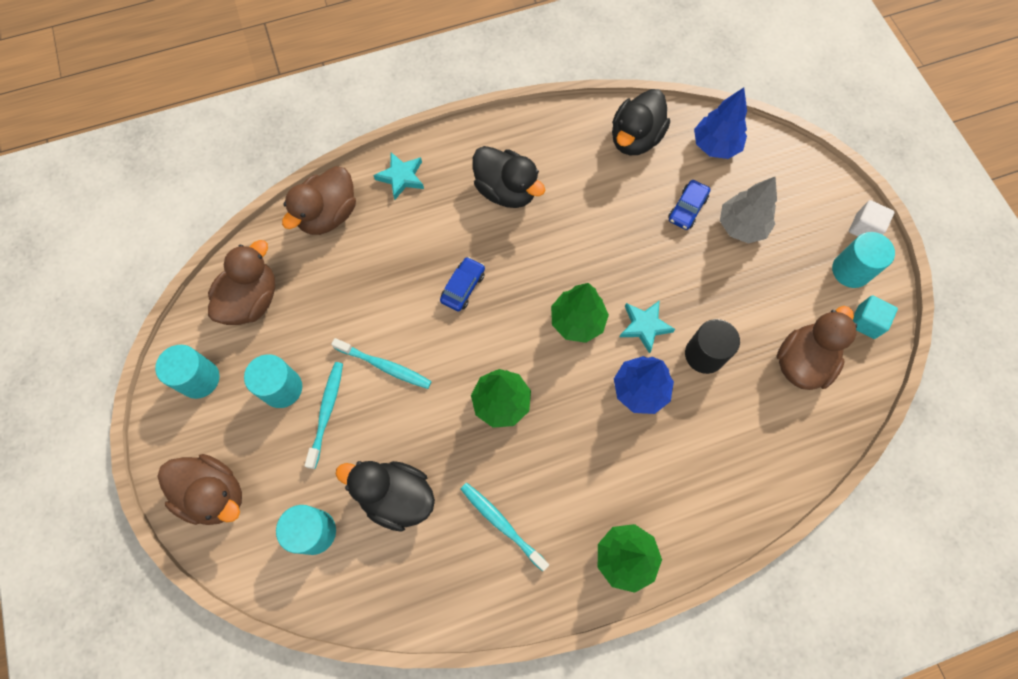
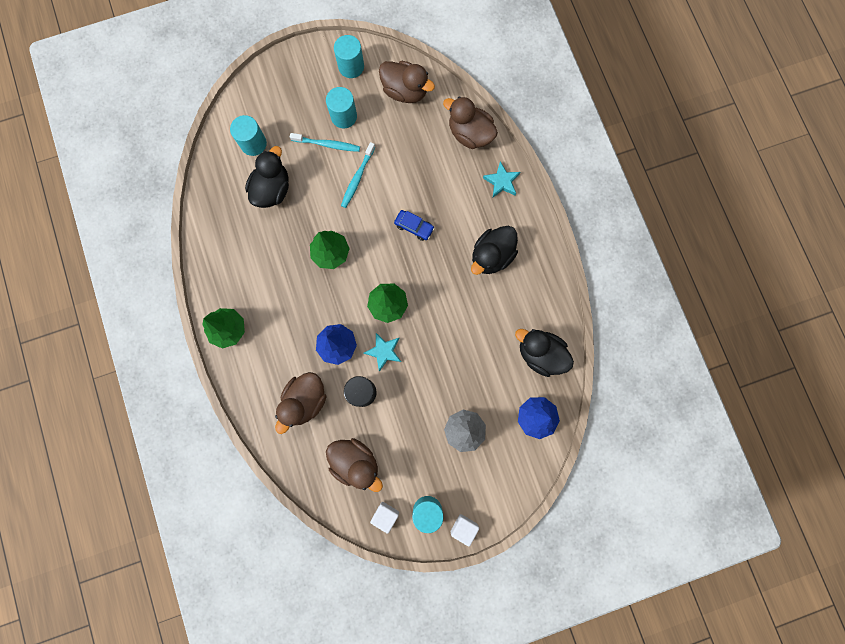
camera: 90 degrees right, 10 degrees up
(214, 494) = (278, 85): brown duck -> brown duck (305, 401)
(502, 524) = (252, 254): turquoise toothbrush -> none
(687, 209) = (478, 390): blue car -> none
(866, 322) = (385, 515): turquoise cube -> white cube

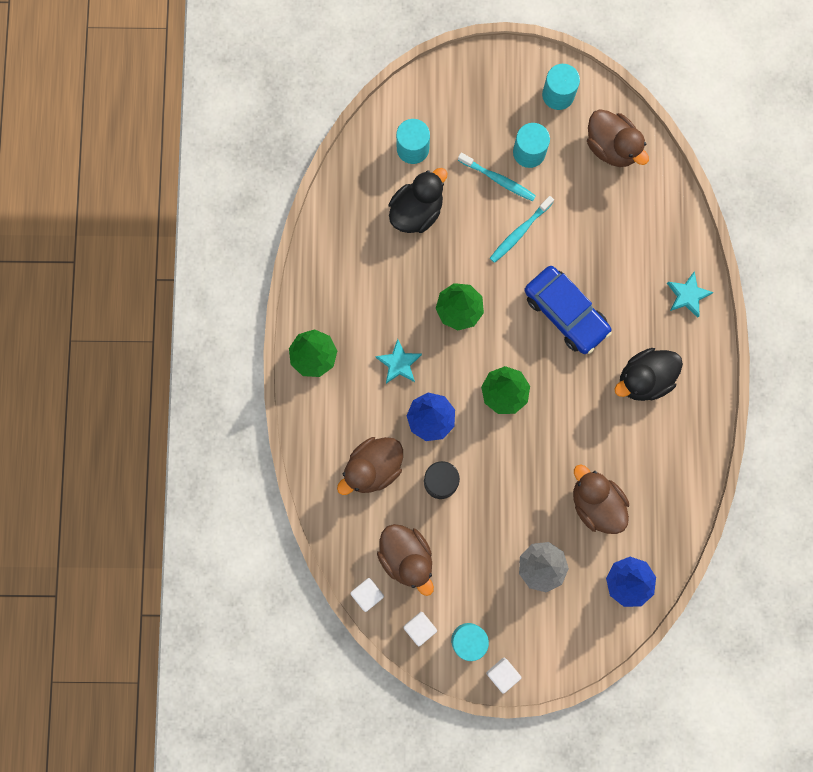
camera: 20 degrees right, 0 degrees up
(334, 503) = (367, 594): none -> white cube
(384, 351) = (481, 444): turquoise star -> turquoise star (399, 363)
(414, 227) = (566, 313): blue car -> blue car, size x1.94
(470, 134) = (670, 225): brown duck -> brown duck (596, 503)
(540, 354) = (659, 512): black duck -> none

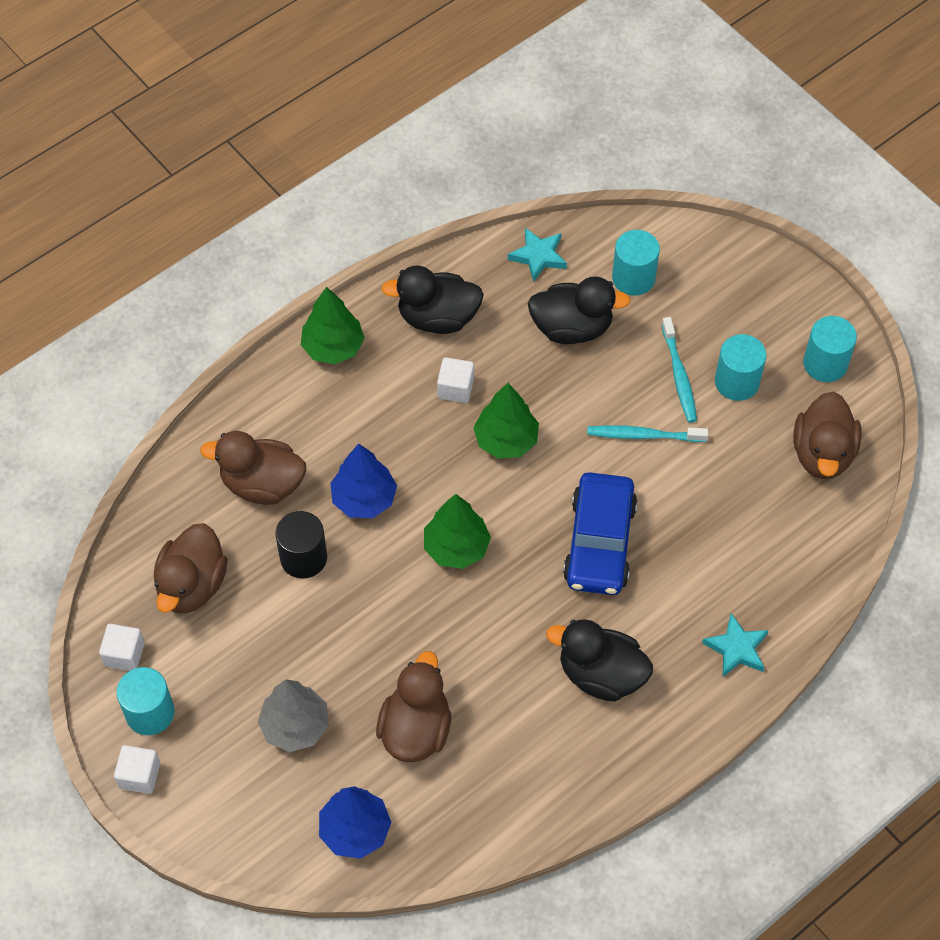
camera: 50 degrees right, 20 degrees down
(344, 280) = (437, 318): none -> black duck
(367, 594) = (120, 577): white cube -> white cube (455, 388)
(399, 363) = (396, 427): turquoise star -> turquoise star (538, 256)

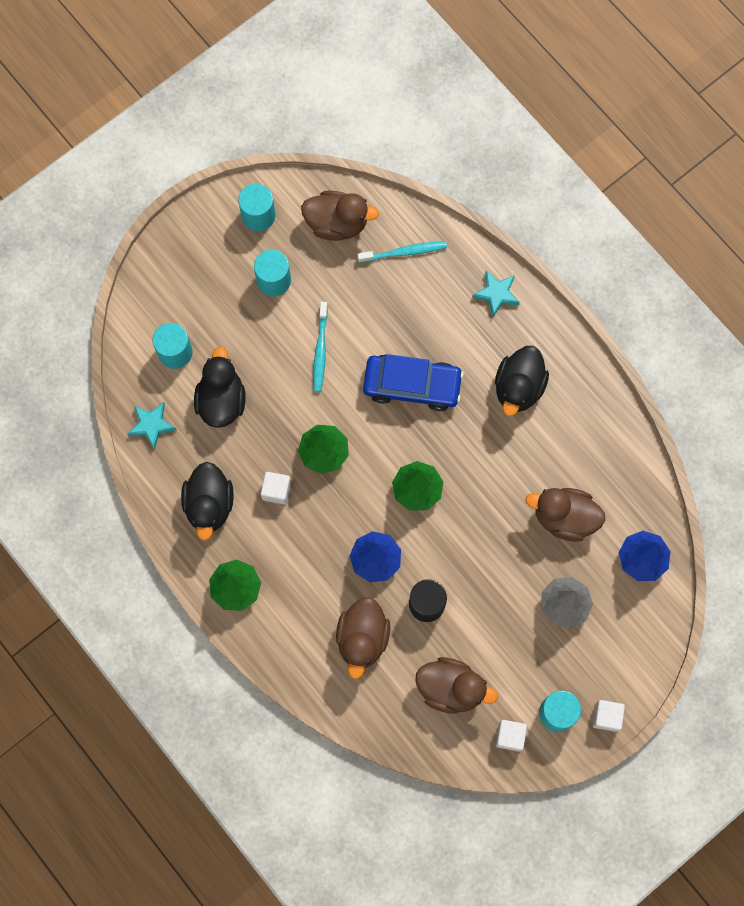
camera: 90 degrees left, 15 degrees up
(679, 375) = (267, 322): turquoise toothbrush -> turquoise toothbrush (404, 252)

